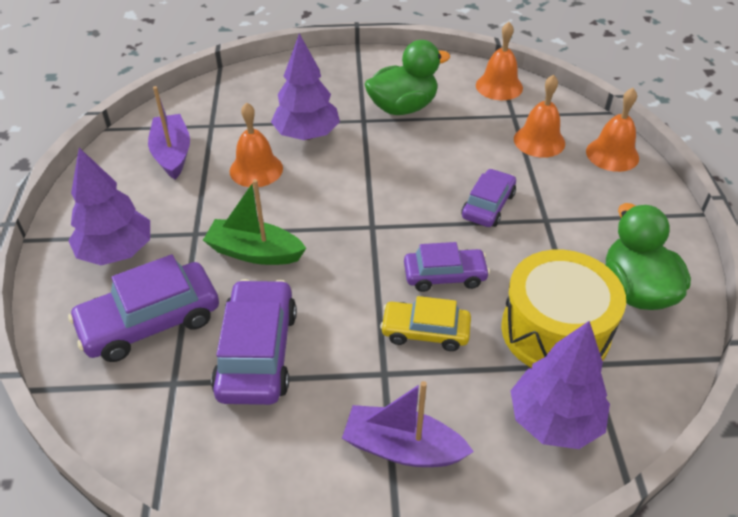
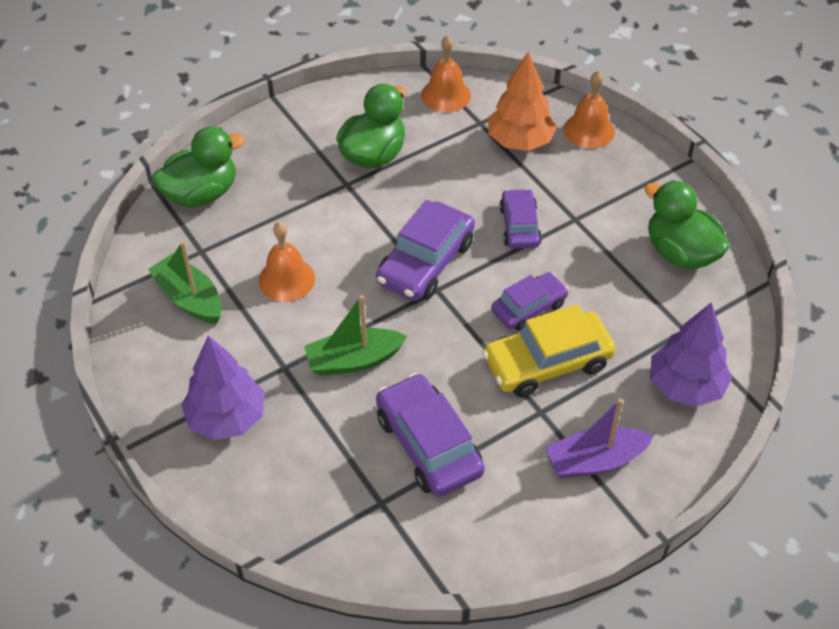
camera: 30 degrees left, 5 degrees up
(150, 322) = (316, 464): purple car -> purple car (426, 262)
(172, 154) = (190, 298): purple boat -> green boat
(247, 88) = (201, 194): none -> green duck
(307, 135) = (305, 222): purple tree -> none
(425, 332) = (547, 363): yellow car -> yellow car, size x1.58
(539, 141) = (520, 141): orange bell -> orange tree
(555, 331) = (643, 315): yellow drum -> none

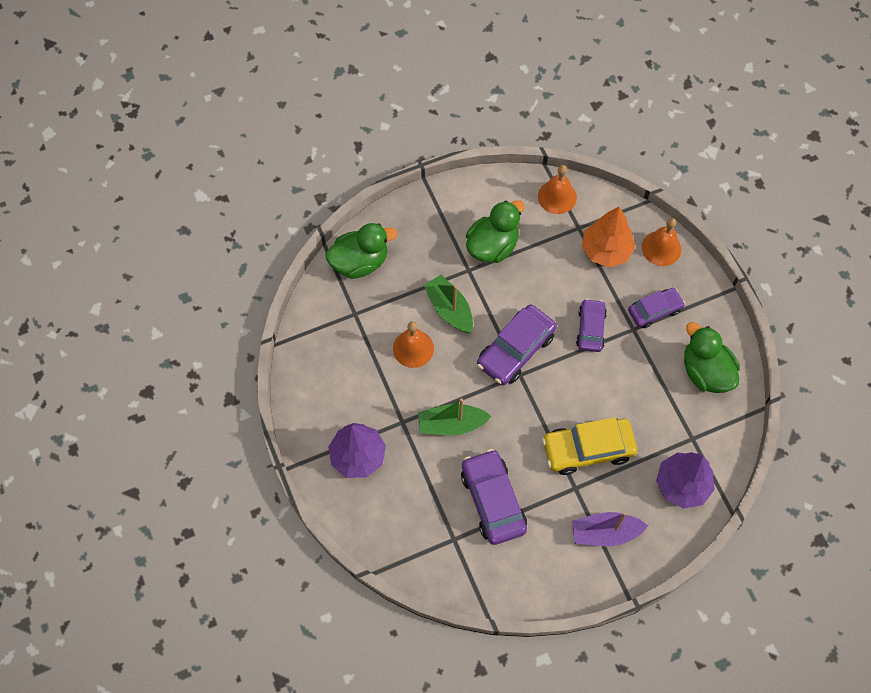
camera: 10 degrees right, 15 degrees up
(190, 298) = (342, 354): green boat -> green boat (449, 309)
(529, 307) = (583, 401): purple car -> purple car (654, 310)

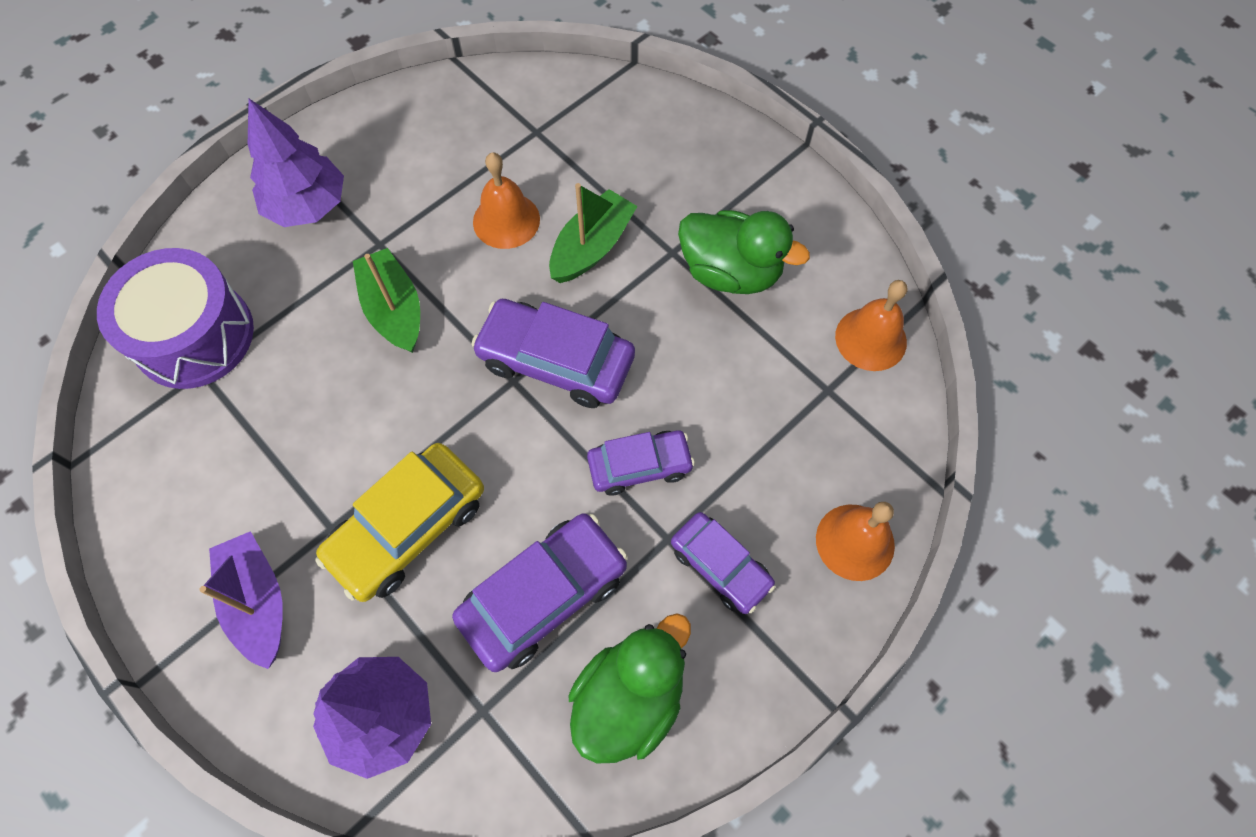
camera: 70 degrees right, 0 degrees up
(360, 262) = (623, 111): green duck -> none
(427, 539) = (194, 335): none -> purple drum
(493, 500) = (278, 407): purple car -> purple car (543, 595)
(588, 449) = (408, 528): yellow car -> yellow car turned 105 degrees counterclockwise
(606, 250) = (804, 447): orange tree -> none

